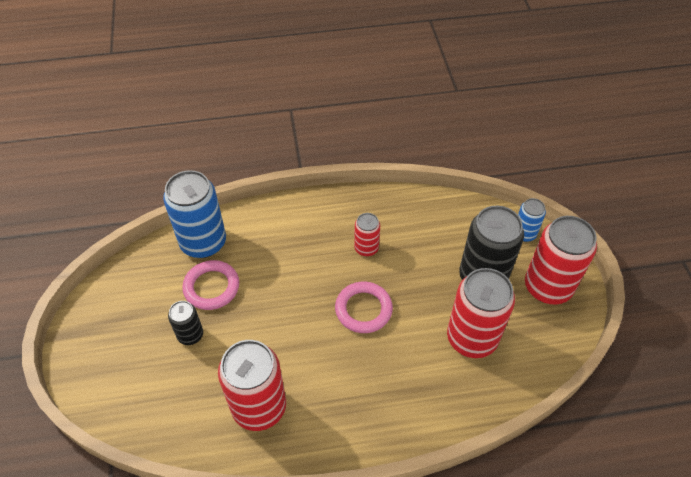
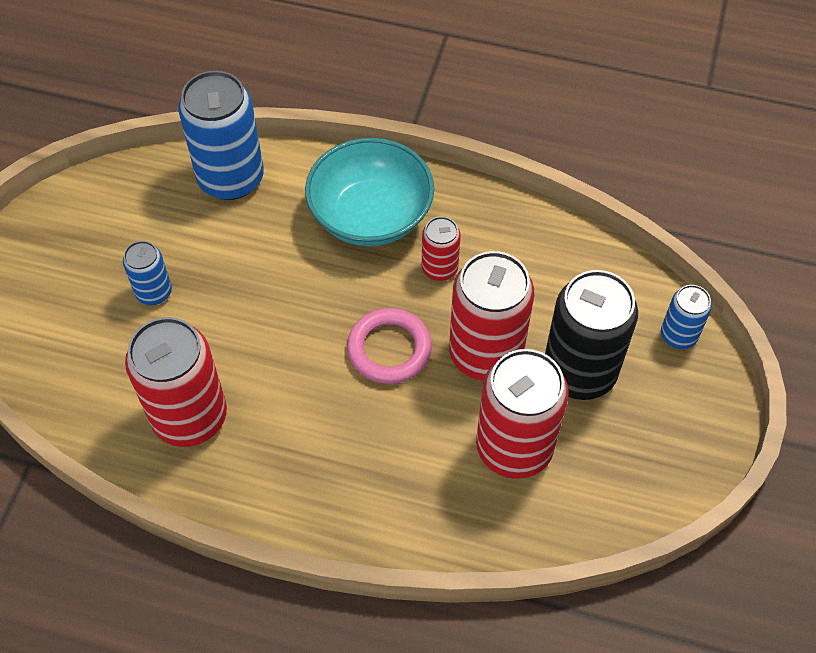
camera: 25 degrees right, 5 degrees up
(190, 335) = (154, 292): black can -> blue can
(211, 287) = (211, 242): pink ring -> none
(306, 232) = (370, 215): none -> turquoise bowl
(547, 287) = (666, 423): red can -> red can (485, 354)

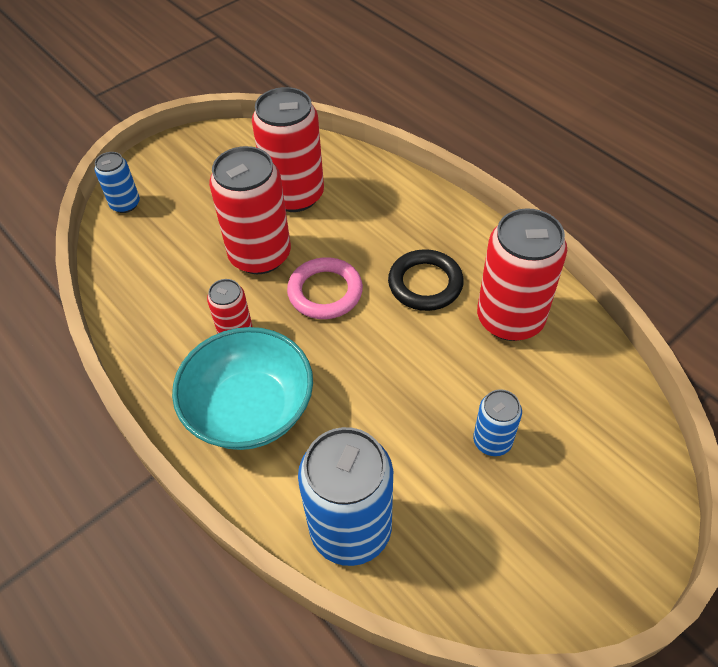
camera: 145 degrees left, 5 degrees down
(296, 411) = (425, 284): none -> black ring
(579, 372) = (210, 215): black can -> none

